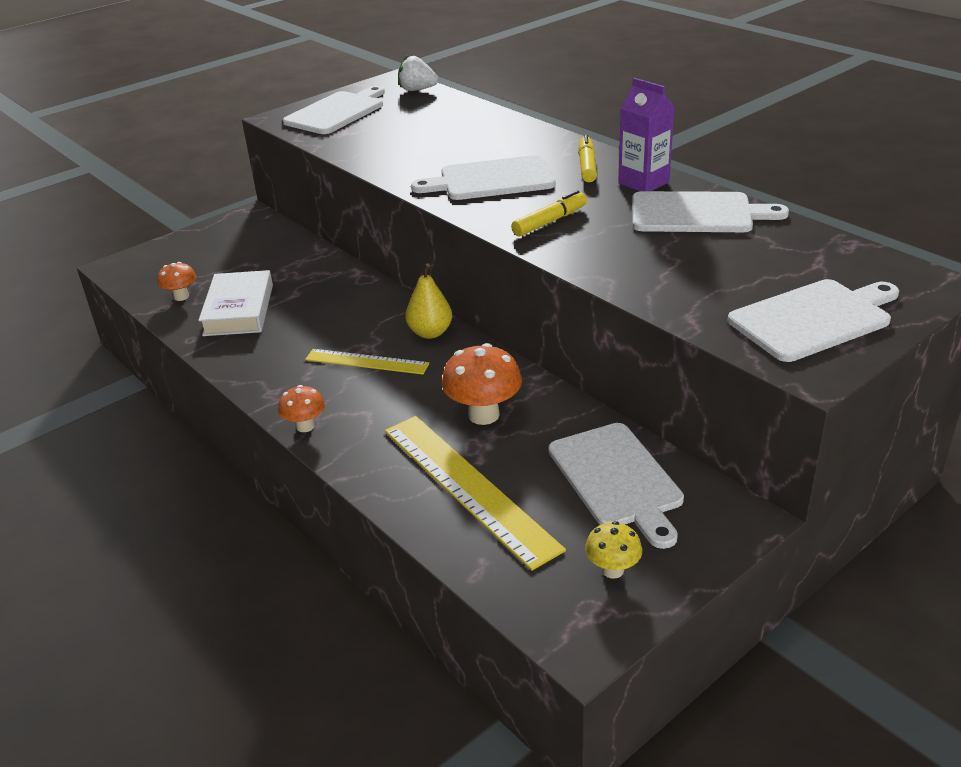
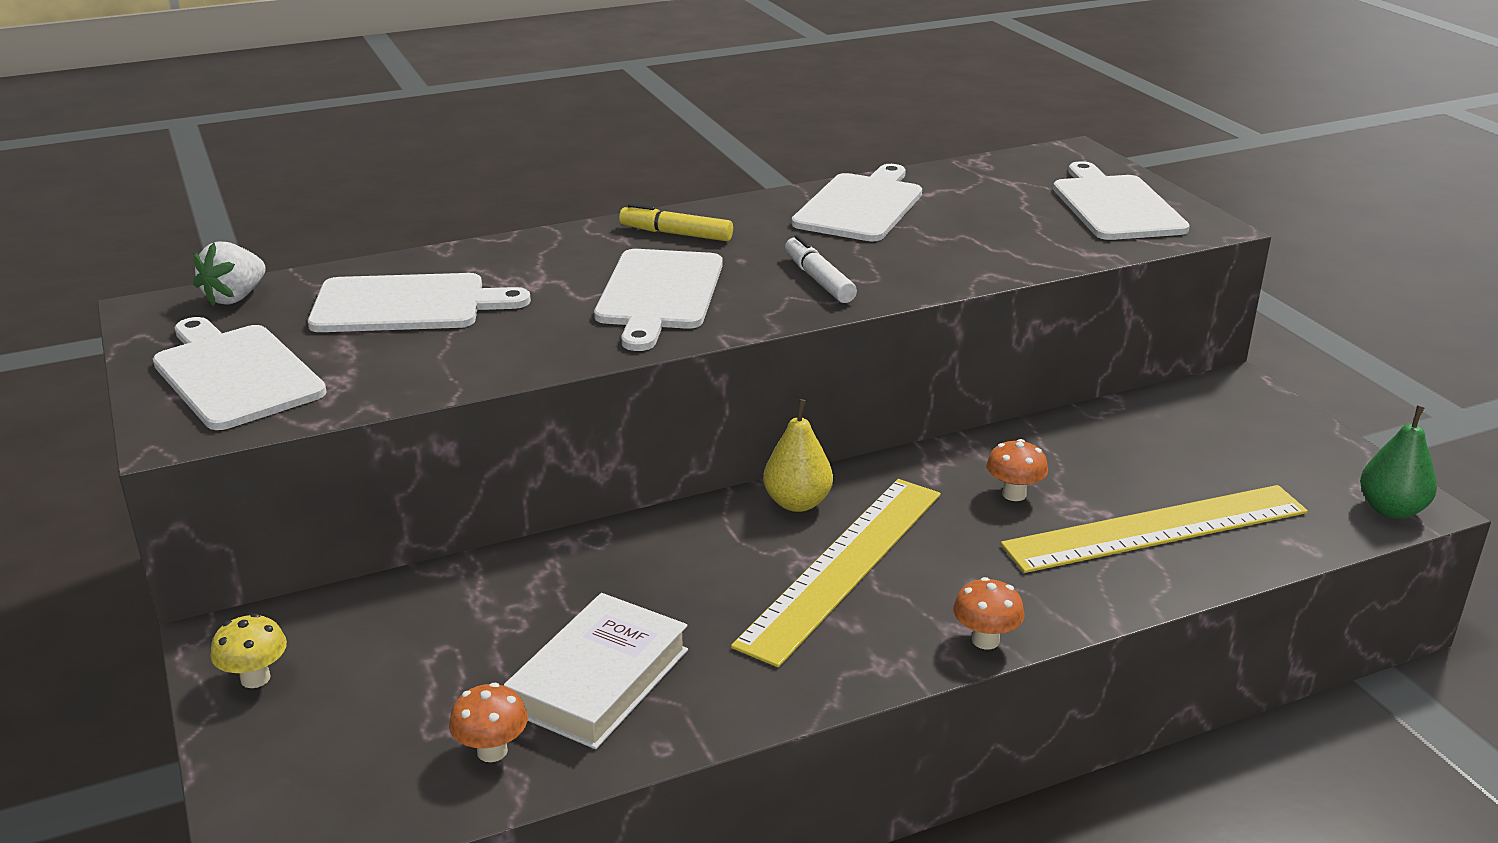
camera: 75 degrees left, 5 degrees down
(239, 310) = (599, 680): white book -> white book turned 75 degrees counterclockwise
(366, 361) = (843, 566): yellow ruler -> yellow ruler, size x1.73
(483, 415) = (1014, 494): orange mushroom -> orange mushroom, size x0.59
(550, 221) = (818, 280): yellow marker -> white marker
(565, 627) = (1391, 509): none -> green pear
(612, 570) = (1308, 467): yellow mushroom -> yellow mushroom (255, 678)
(617, 479) = (1163, 435): white cutting board -> white cutting board (406, 305)
(643, 183) = (756, 215): purple carton -> none

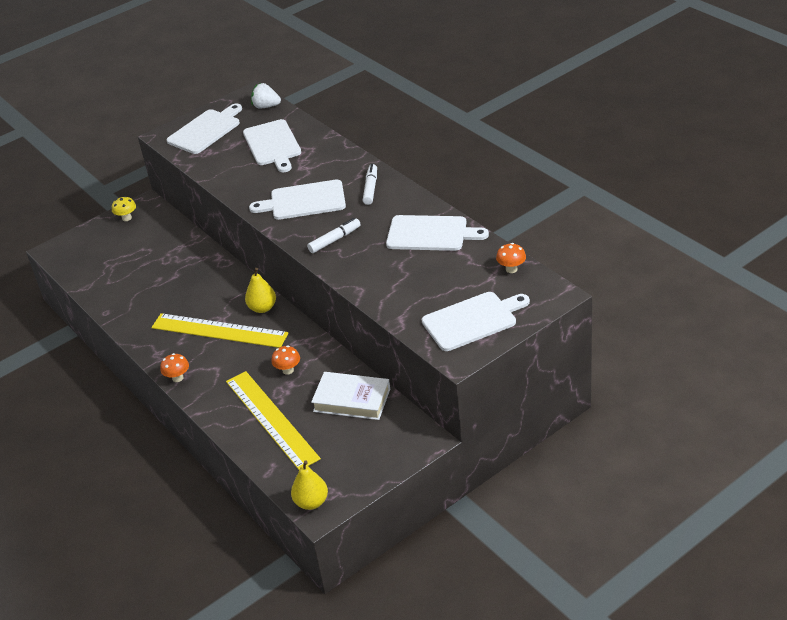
camera: 80 degrees right, 10 degrees up
(492, 751) = (99, 277): orange mushroom -> orange mushroom (511, 269)
(599, 680) = (137, 289): white book -> white book (352, 400)
(676, 234) = (370, 188): yellow marker -> white marker
(1391, 509) = (311, 502): green pear -> yellow pear

